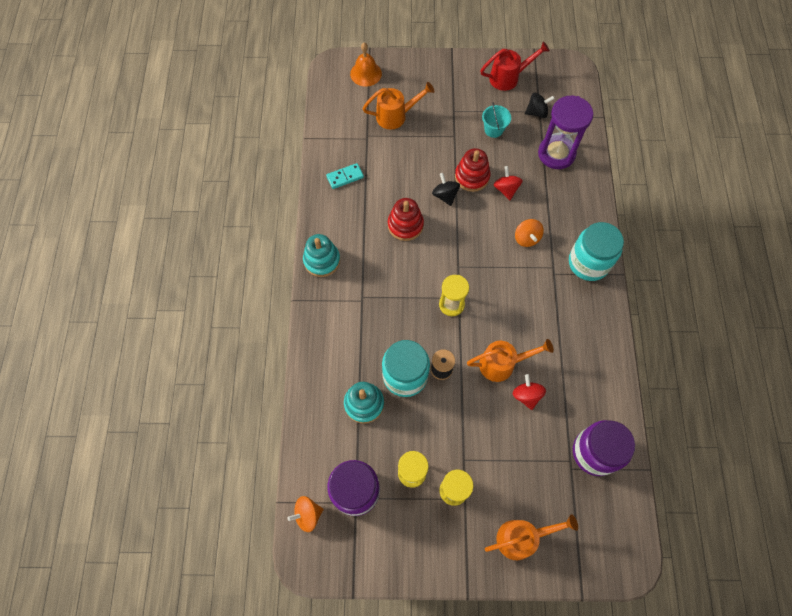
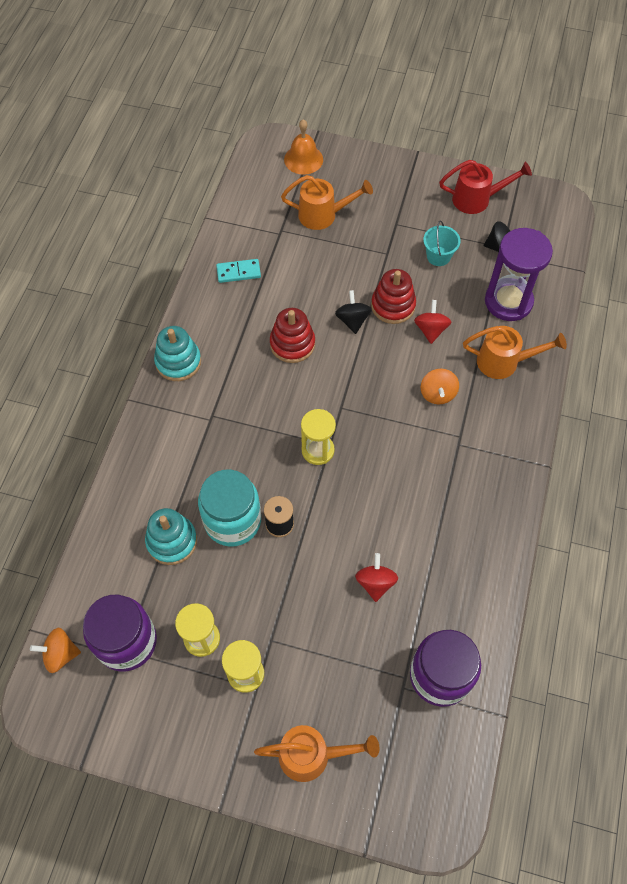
camera: 15 degrees right, 5 degrees down
(502, 364) = (357, 537): orange watering can -> orange watering can (504, 362)
(588, 263) = (507, 441): turquoise jar -> none

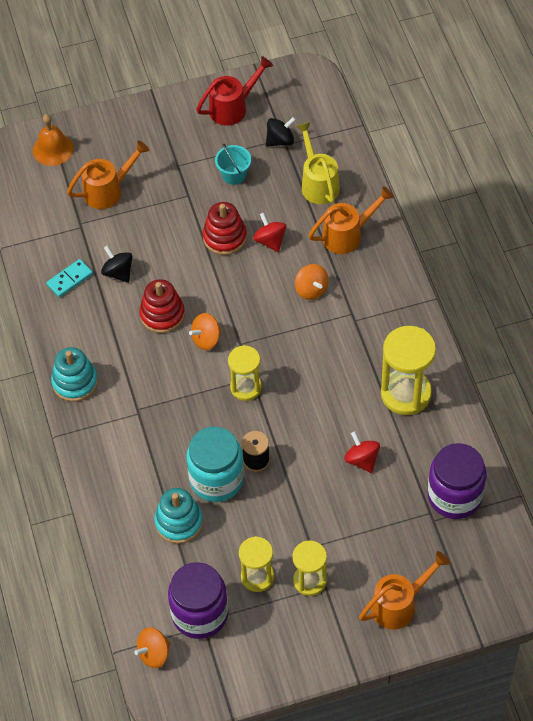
camera: 30 degrees left, 5 degrees down
(314, 387) = (206, 339): none -> orange spinning top
(352, 320) = (199, 268): black spinning top -> black spinning top (118, 272)
(460, 542) = (406, 394): none -> yellow hourglass
(508, 301) = (318, 183): purple hourglass -> yellow watering can

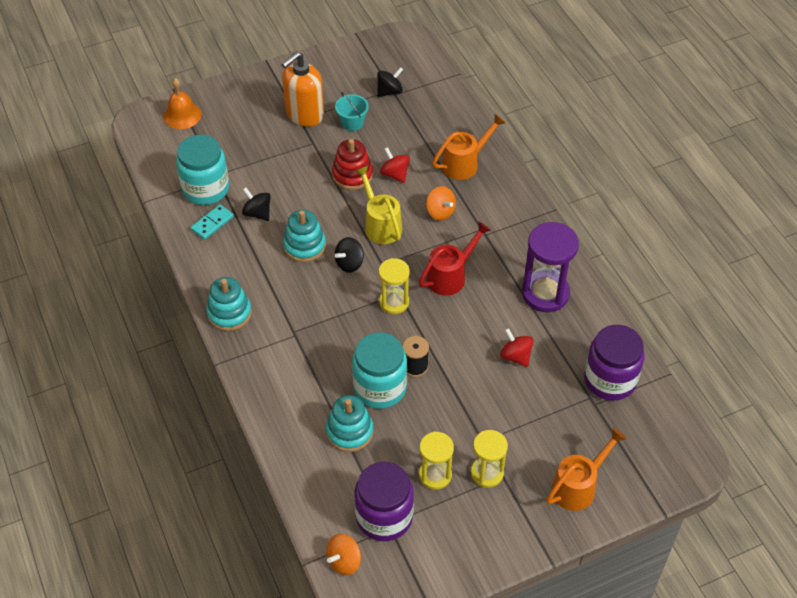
camera: 10 degrees left, 5 degrees down
(67, 239) = (206, 189): none -> turquoise jar
(108, 190) = (238, 145): orange watering can -> none
(162, 314) = (304, 246): red stacking toy -> turquoise stacking toy
(184, 160) = (304, 114): none -> orange soap dispenser
(206, 339) = (349, 263): orange spinning top -> black spinning top
(233, 107) = (342, 68): red watering can -> red watering can (450, 276)
(318, 183) = (430, 123): yellow watering can -> yellow watering can (380, 224)
(406, 394) = (545, 293): yellow hourglass -> purple hourglass

